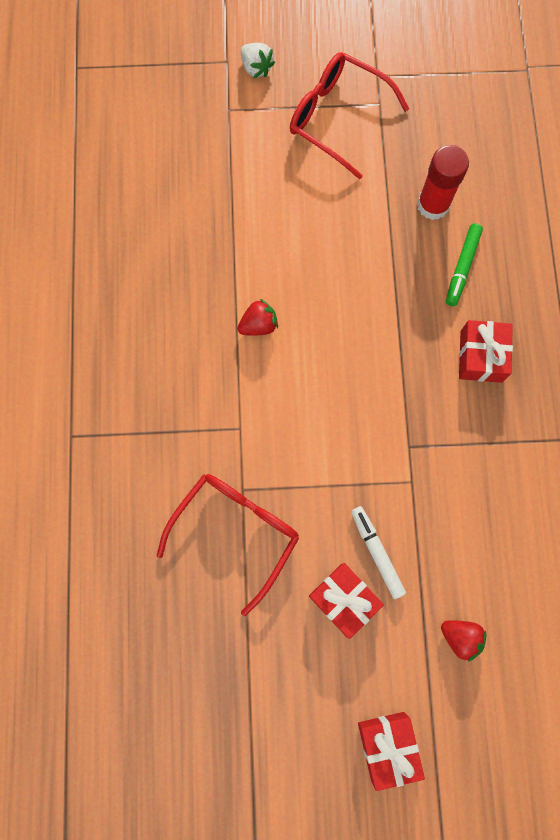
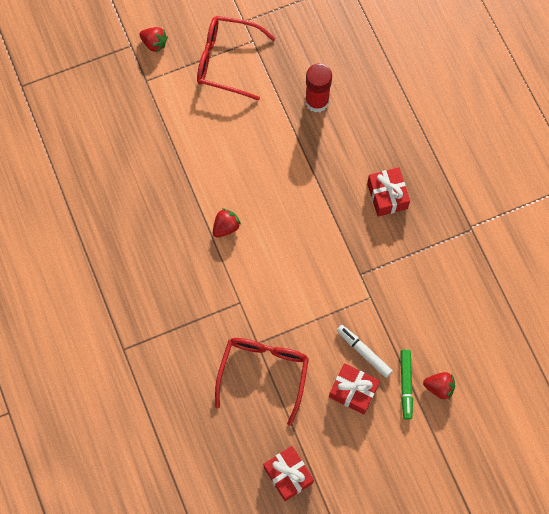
camera: 20 degrees left, 5 degrees down
(256, 68) = (154, 43): white strawberry -> red strawberry
(387, 746) = (416, 474): red gift -> red gift (288, 475)
(462, 267) = (352, 139): green marker -> green marker (406, 385)

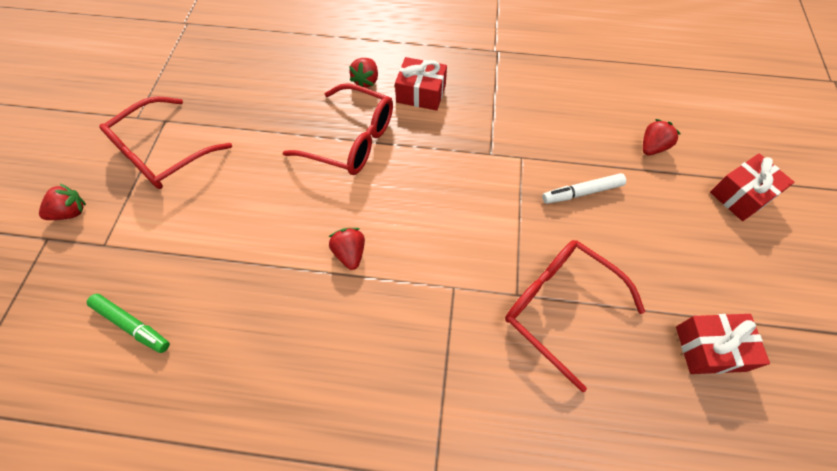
camera: 60 degrees left, 10 degrees down
(313, 173) = (350, 140): none -> red glasses
(317, 101) = (278, 100): red glue stick -> none
(353, 391) = (624, 224): red gift -> red gift (741, 195)
(374, 149) = (366, 81): none -> red strawberry
(406, 385) = (637, 173): green marker -> green marker (132, 325)

